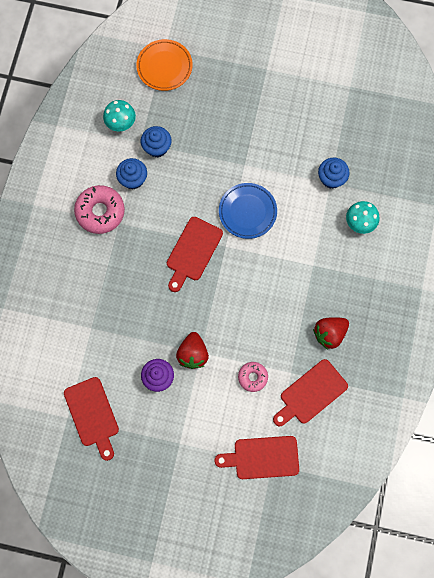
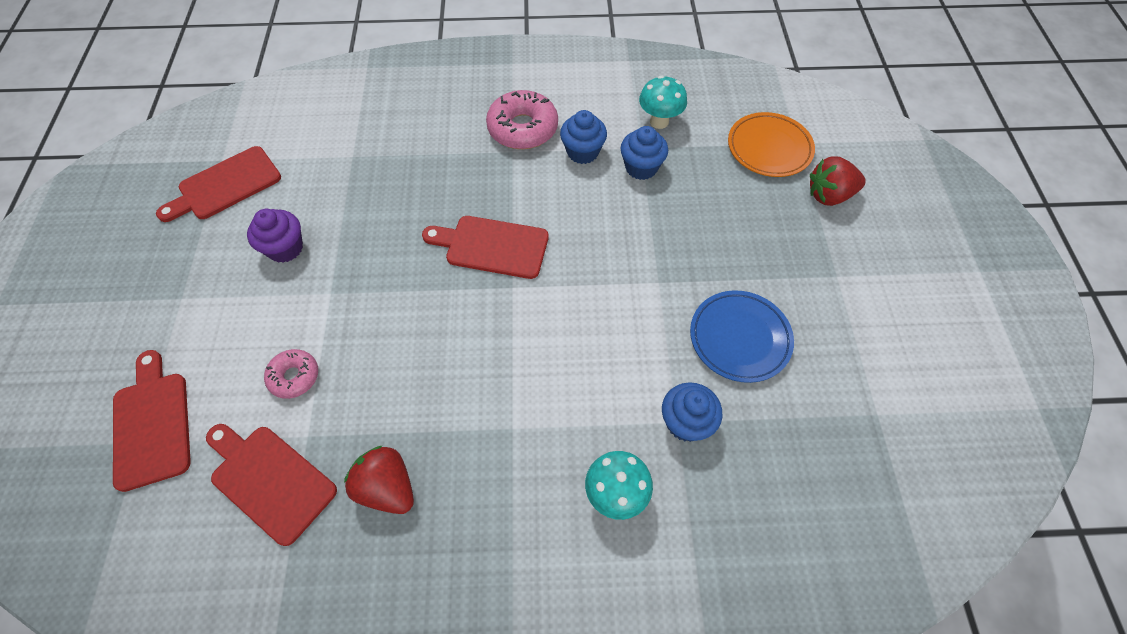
camera: 75 degrees right, 15 degrees down
(193, 354) = (326, 283): red strawberry -> red strawberry (829, 195)
(247, 212) = (579, 304): blue plate -> blue plate (739, 338)

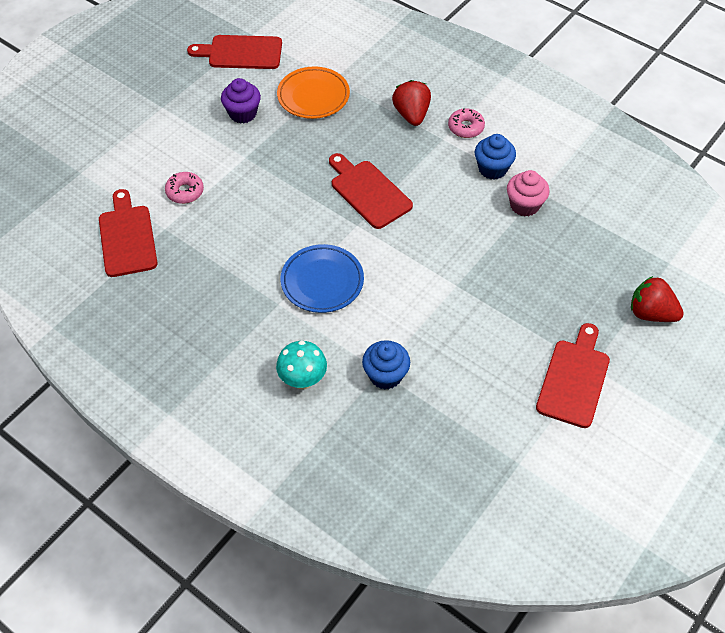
camera: 40 degrees right, 5 degrees down
(151, 424) = (94, 167): red cutting board -> red cutting board (574, 379)
(387, 487) = (182, 285): red strawberry -> red strawberry (411, 115)
(523, 128) = (466, 127): pink donut -> pink donut, size x0.58
(641, 167) = (524, 205): blue cupcake -> pink cupcake
(659, 121) = (573, 182): turquoise mushroom -> none
(739, 338) = (474, 355): blue plate -> blue plate (322, 281)
(769, 148) = (640, 252): orange plate -> orange plate (313, 96)

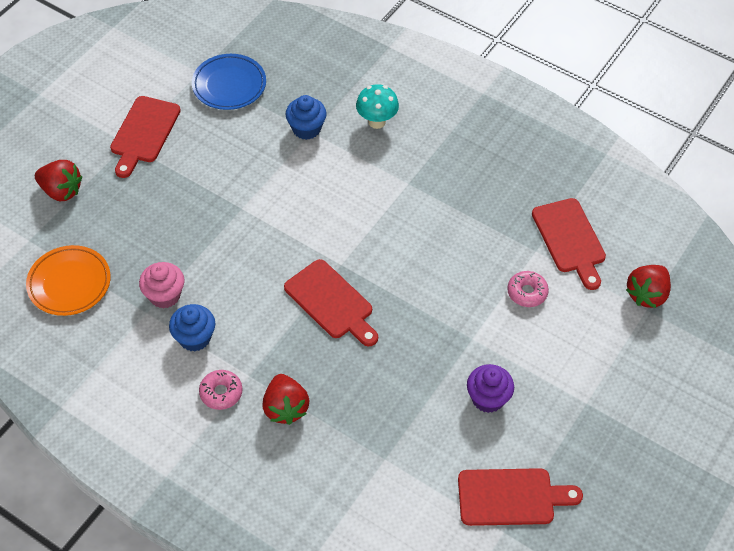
camera: 175 degrees right, 0 degrees up
(74, 185) = (646, 294): none -> red strawberry
(313, 96) = (407, 429): orange plate -> orange plate (69, 283)
(322, 281) = (370, 205): blue plate -> blue plate (229, 85)

